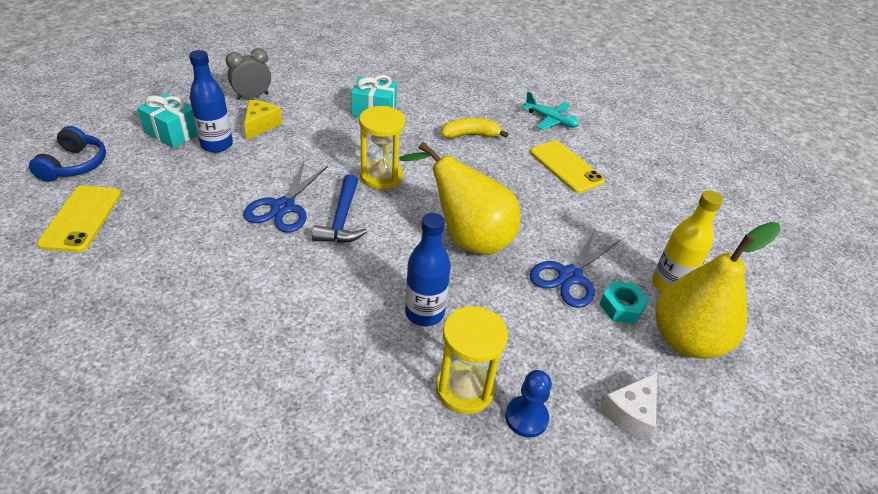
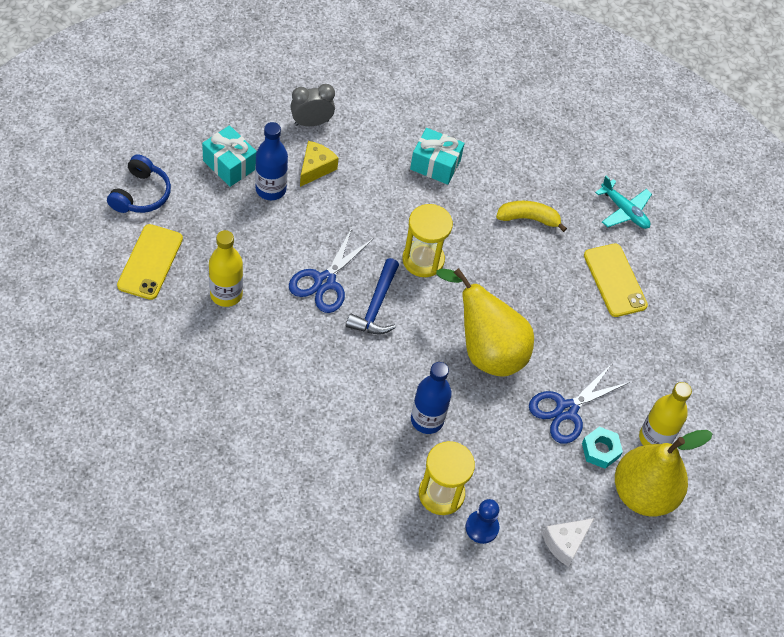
camera: 10 degrees right, 15 degrees up
(172, 234) = (226, 294): none -> yellow bottle

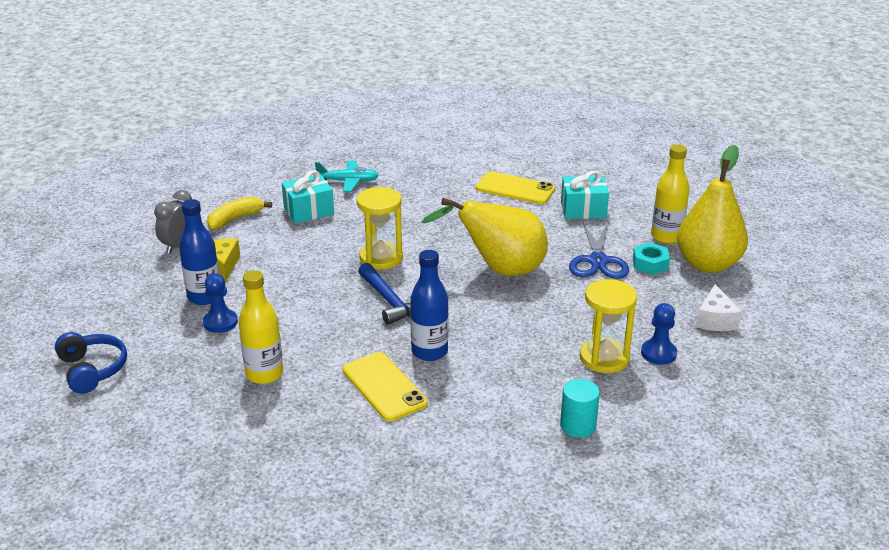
camera: 40 degrees left, 25 degrees down
(150, 262) = (166, 402): yellow phone -> yellow phone (384, 387)
(229, 165) = (147, 305): turquoise gift -> turquoise gift (583, 210)
(253, 223) = (220, 322): none -> blue pawn
(324, 281) = (330, 315): blue scissors -> none
(347, 525) = (578, 426): none -> turquoise cylinder
(427, 420) = (527, 330): blue bottle -> blue bottle (429, 351)
(528, 218) = (414, 196): yellow banana -> yellow banana (235, 219)
(624, 211) = (465, 158): turquoise plane -> turquoise plane (348, 181)

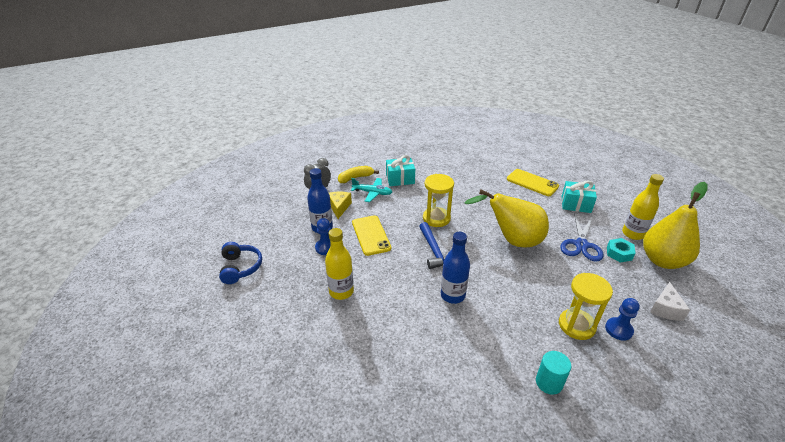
camera: 15 degrees right, 5 degrees up
(348, 181) = (428, 163): turquoise plane -> turquoise plane (372, 193)
(384, 387) = (416, 318): yellow phone -> yellow phone (371, 235)

